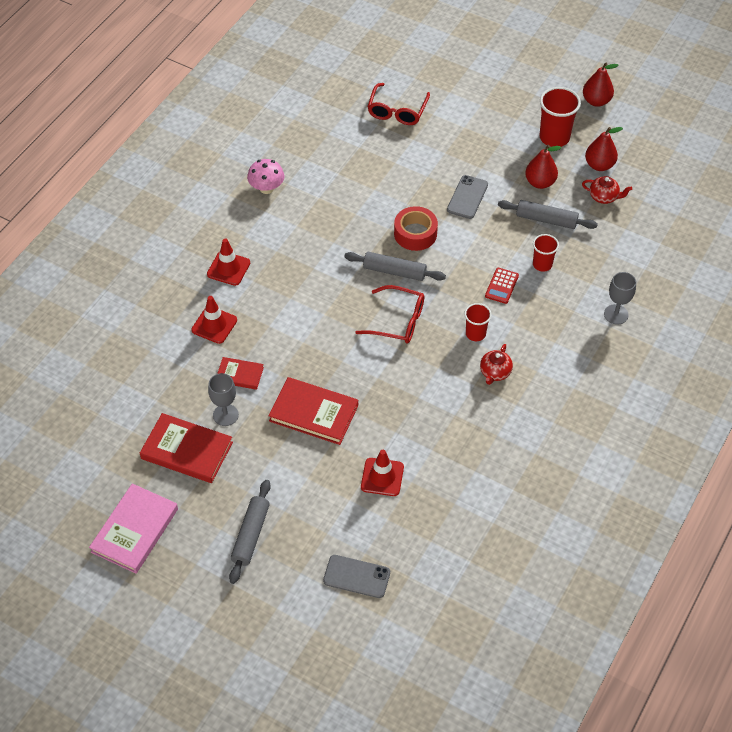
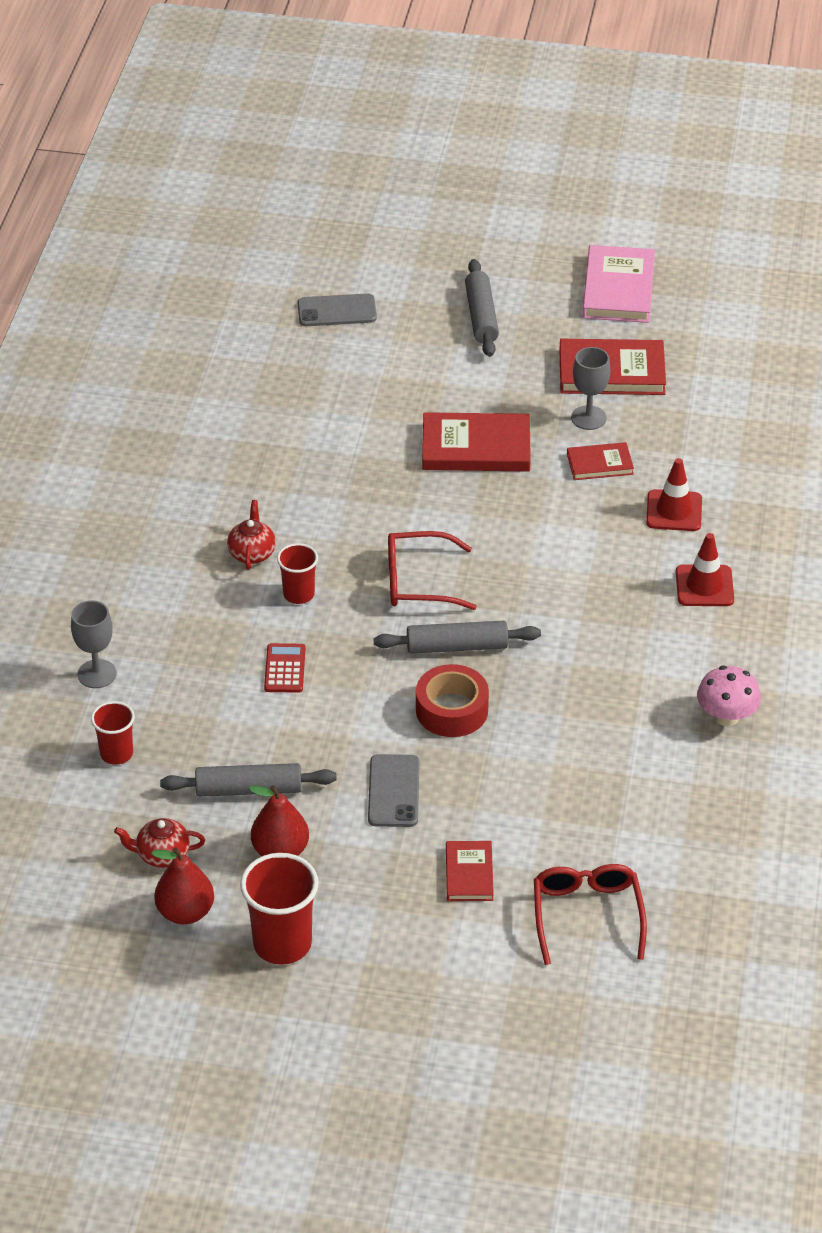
camera: 160 degrees right, 10 degrees down
(382, 477) = (352, 405): red traffic cone -> none
(446, 145) = (469, 874): none -> red book
(542, 264) = (232, 716): red cup -> red cup (116, 754)
(596, 101) = (226, 1044): red pear -> none

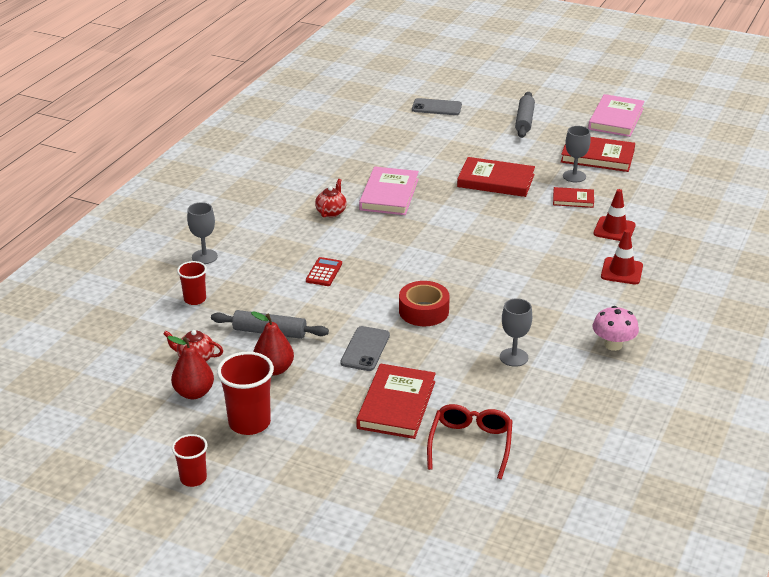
camera: 15 degrees right, 10 degrees down
(299, 594) = (351, 236): red cup -> red cup (193, 478)
(326, 503) = (389, 194): none -> pink book
(419, 581) = (431, 241): red glasses -> none
(456, 646) = (441, 278): grey rolling pin -> none
(469, 874) = (396, 405): red book -> red book, size x1.78
(600, 764) = (514, 357): none -> grey goblet

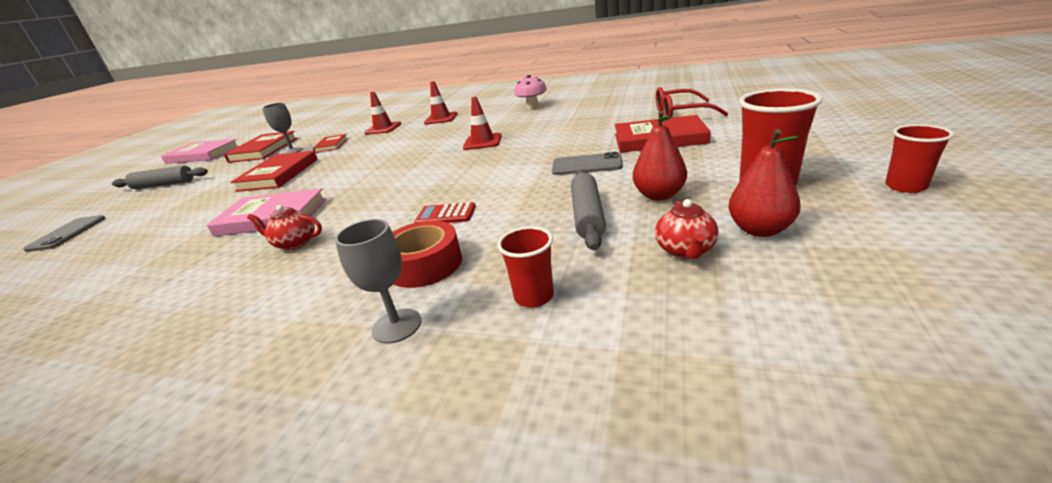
camera: 95 degrees left, 5 degrees down
(423, 311) = (511, 157): red tape -> red tape (424, 264)
(490, 297) = (482, 142): none -> red traffic cone
(514, 357) = (563, 122): grey goblet -> none

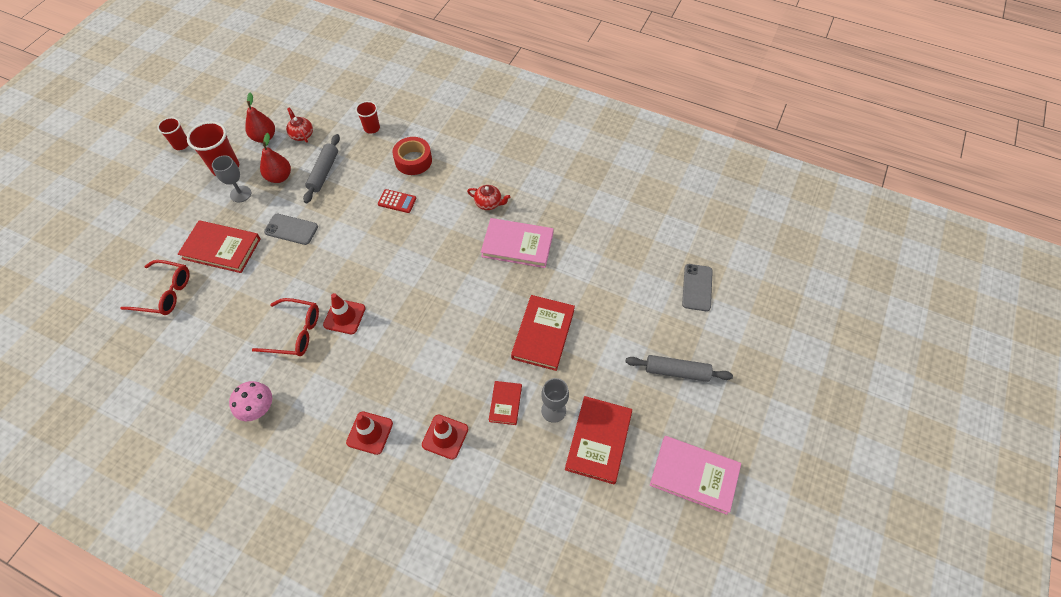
camera: 175 degrees left, 30 degrees up
(397, 326) = (427, 128): grey goblet -> grey goblet (240, 194)
(527, 128) = (294, 332): none -> red glasses
(685, 251) = (302, 135): red teapot -> red teapot turned 45 degrees counterclockwise

